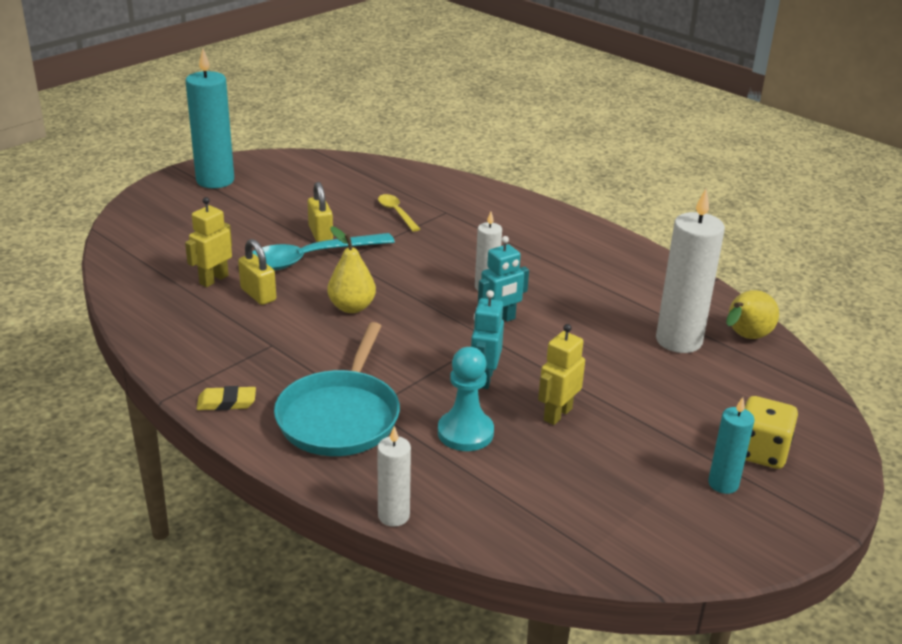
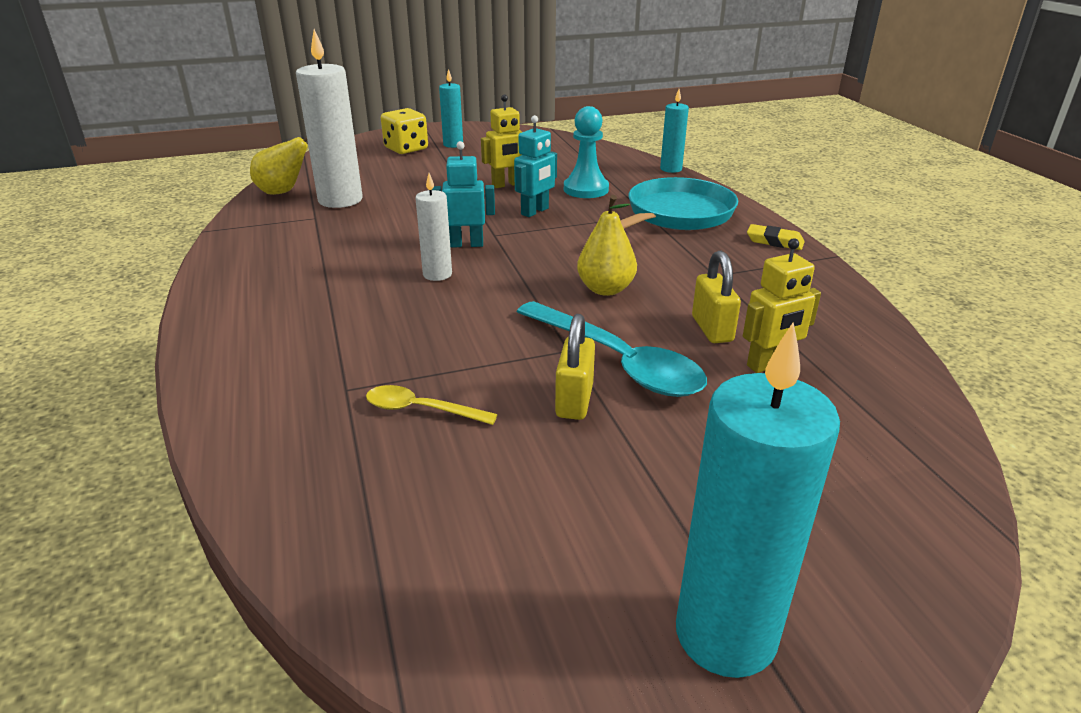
camera: 150 degrees left, 0 degrees up
(309, 259) = (618, 362): turquoise spoon -> turquoise spoon turned 45 degrees clockwise
(393, 516) = (671, 169): white candle -> turquoise candle
(396, 213) = (420, 409): yellow spoon -> yellow spoon turned 105 degrees clockwise

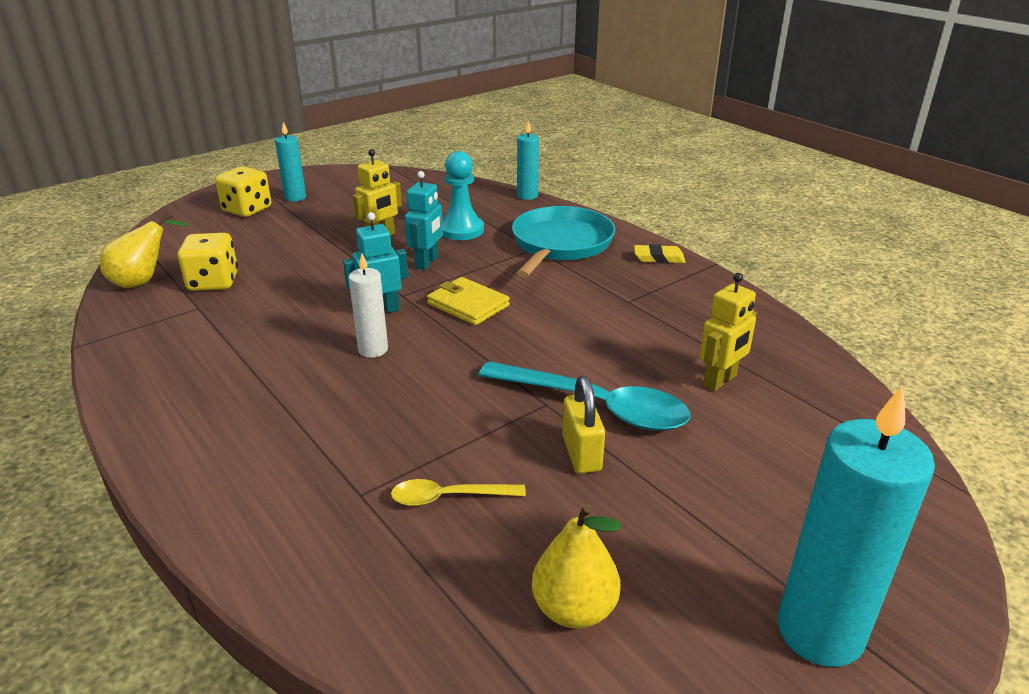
camera: 20 degrees left, 0 degrees up
(340, 200) = (213, 282): white candle -> yellow dice
(550, 252) = (468, 305): none -> yellow wallet
(606, 289) = (542, 334): yellow pear -> yellow pear (574, 609)
(712, 329) = (656, 356): yellow padlock -> none

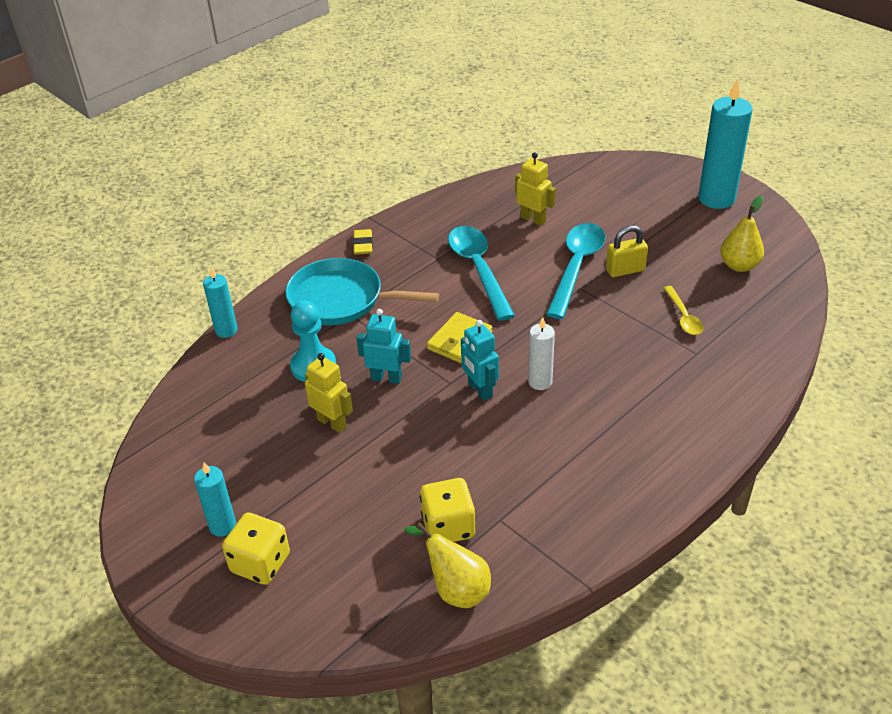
camera: 95 degrees left, 10 degrees up
(602, 326) = (478, 269): none -> turquoise spoon

